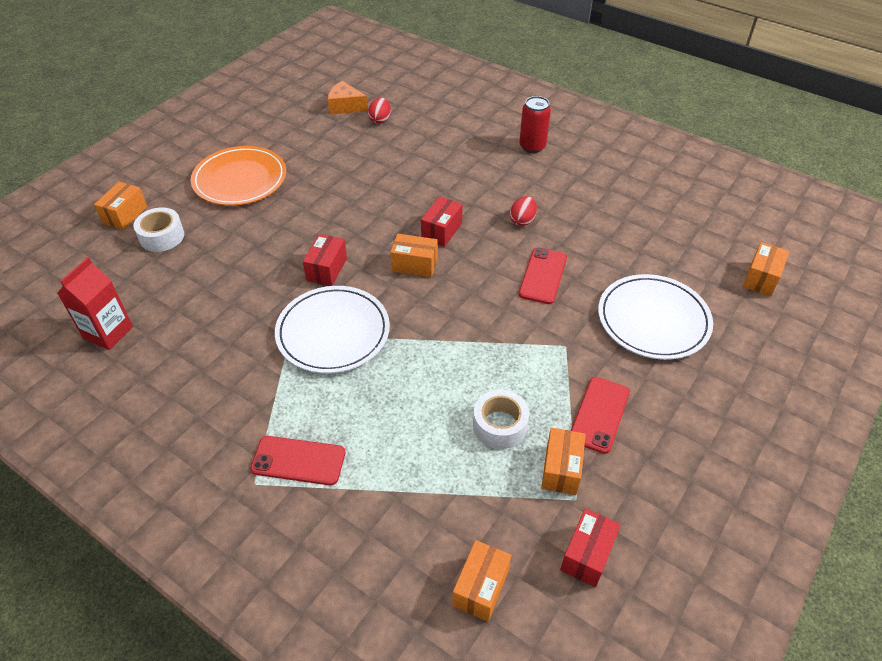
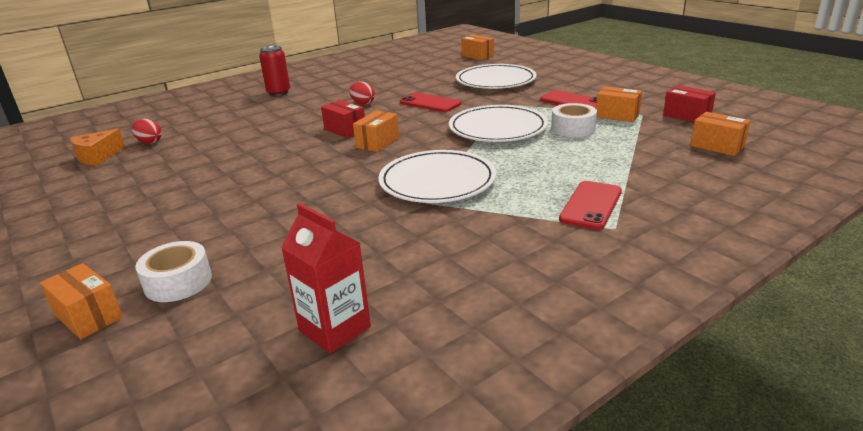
camera: 70 degrees left, 20 degrees down
(240, 179) = (136, 222): orange plate -> none
(327, 269) = (347, 179): red box -> none
(480, 353) = (497, 128): none -> white plate

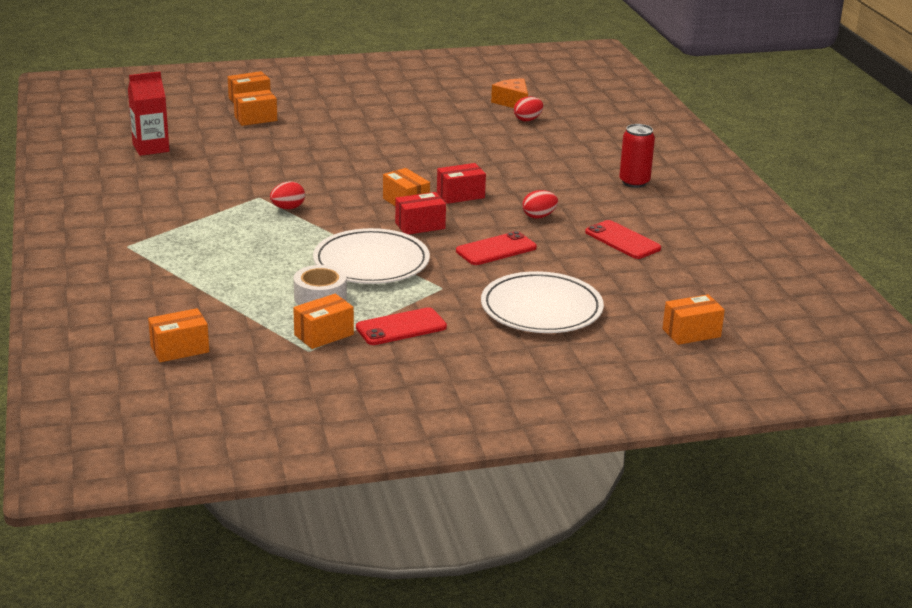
camera: 110 degrees right, 0 degrees up
(178, 282) = (255, 119): white tape -> orange box
(437, 181) = (288, 208): white plate -> red egg
(591, 205) = (167, 249): red phone -> red phone (622, 240)
(687, 116) = (269, 374): red box -> red box (420, 226)

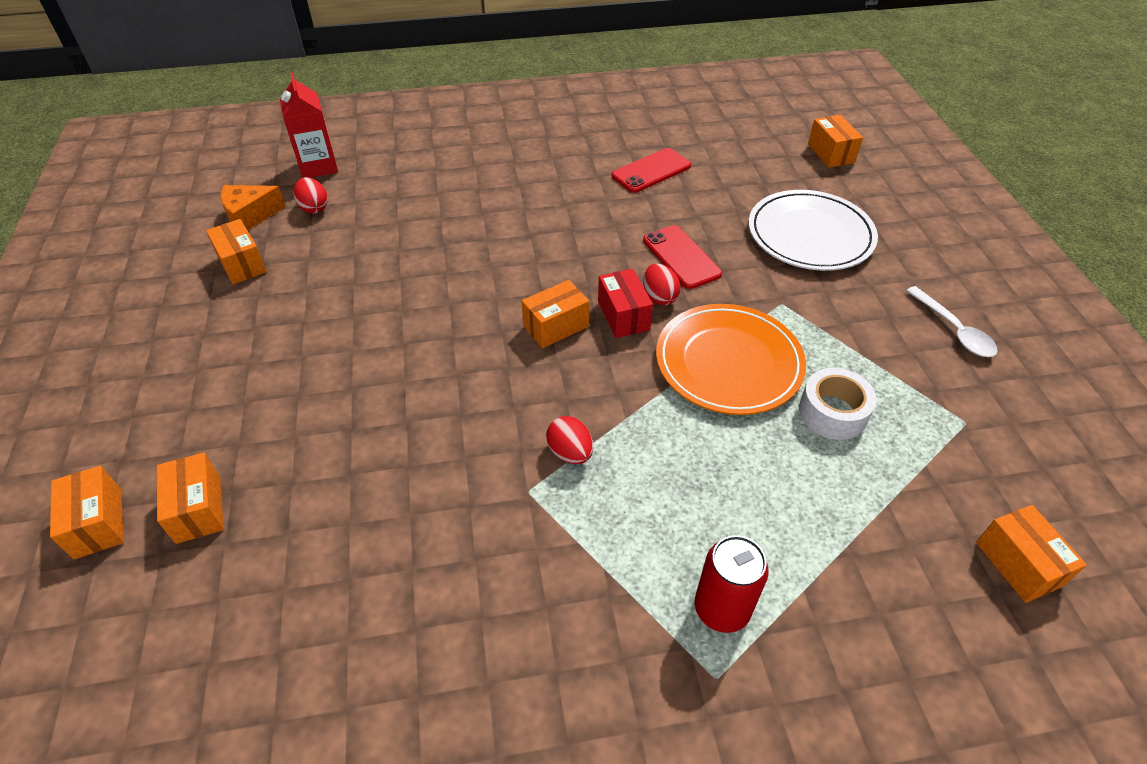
camera: 85 degrees left, 20 degrees up
(151, 148) = (287, 684): red carton -> red carton (318, 166)
(324, 335) = (924, 408): orange box -> orange box (242, 264)
(371, 262) = (728, 362): white plate -> orange plate
(401, 327) = (883, 340): red phone -> none
(416, 362) = (954, 330): none -> white spoon
(460, 195) = (536, 277): red box -> none
(539, 216) = (596, 220): red egg -> red egg (659, 297)
(634, 182) = (511, 150): red can -> red can (721, 609)

